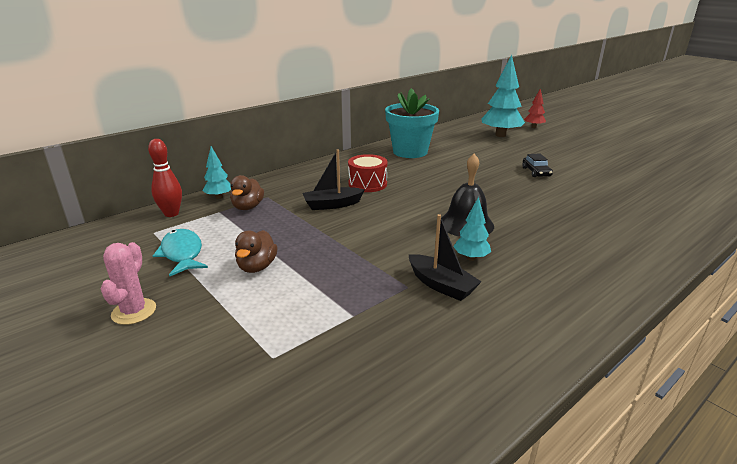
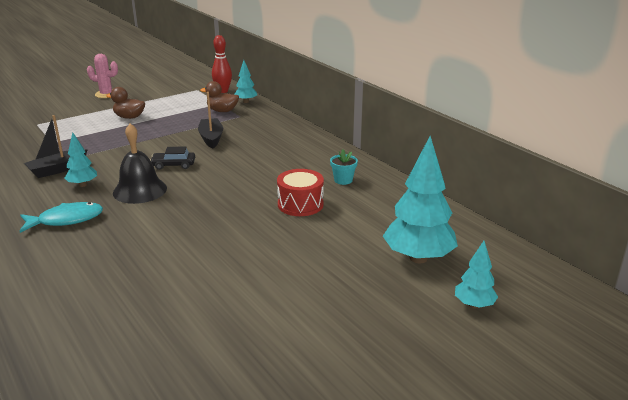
camera: 95 degrees right, 0 degrees up
(182, 253) = (162, 98): turquoise fish -> turquoise fish (66, 220)
(367, 184) = (251, 153): red drum -> red drum (300, 204)
(410, 152) = (343, 180): turquoise flower pot -> turquoise flower pot, size x0.41
(533, 127) = (474, 305): red tree -> turquoise tree
(536, 172) = (252, 257): black car -> black car (173, 165)

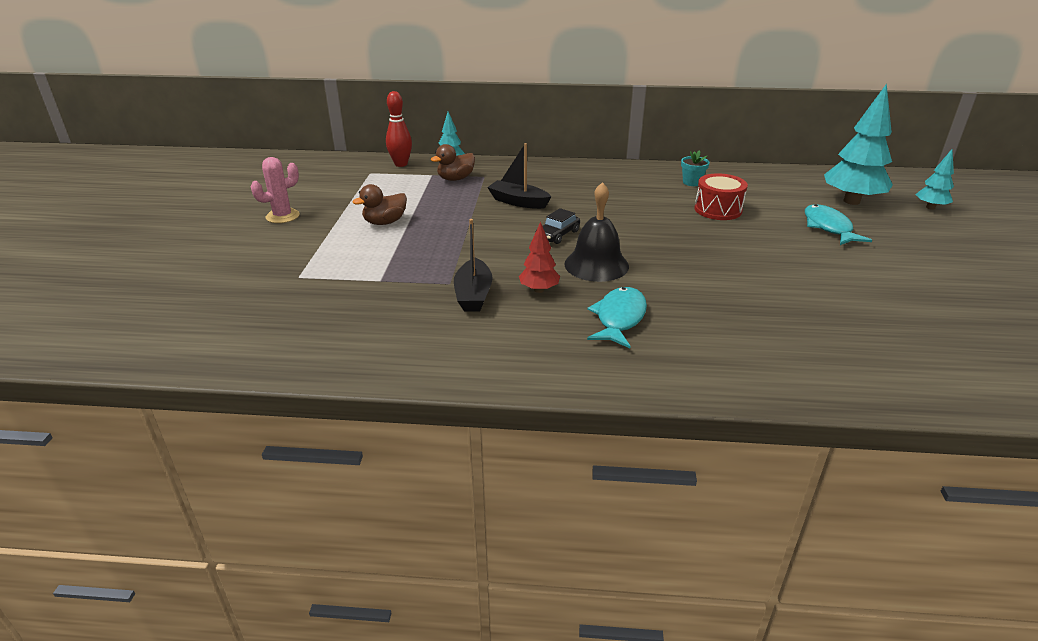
camera: 50 degrees left, 5 degrees up
(83, 185) = (539, 290): turquoise tree -> red tree
(333, 260) = (828, 227): none -> turquoise fish

